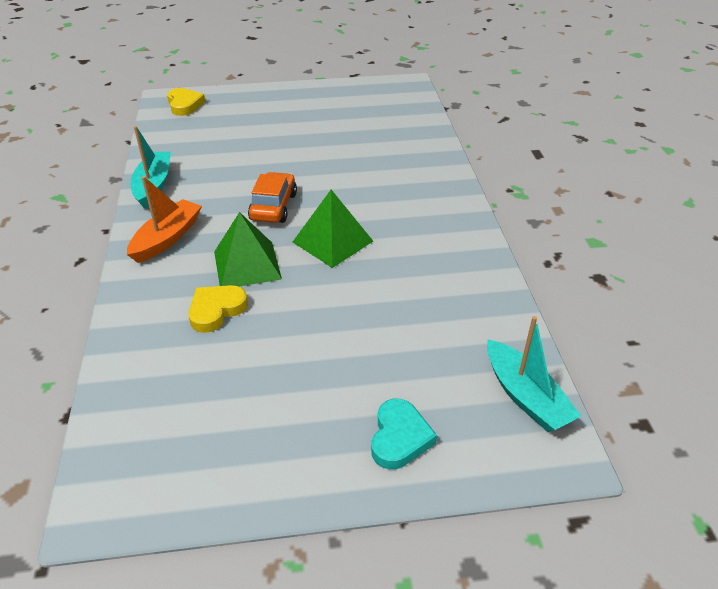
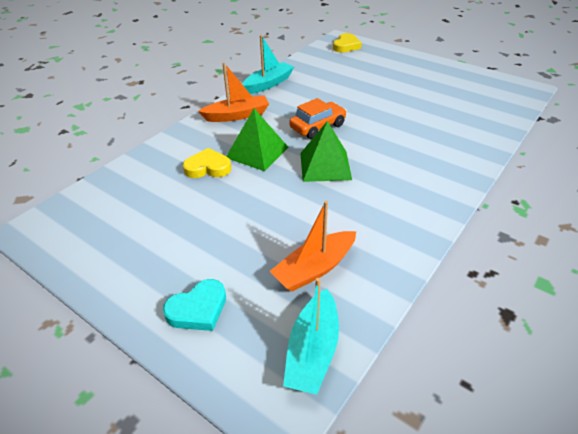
camera: 45 degrees right, 0 degrees up
(444, 335) = (314, 269): none -> orange boat

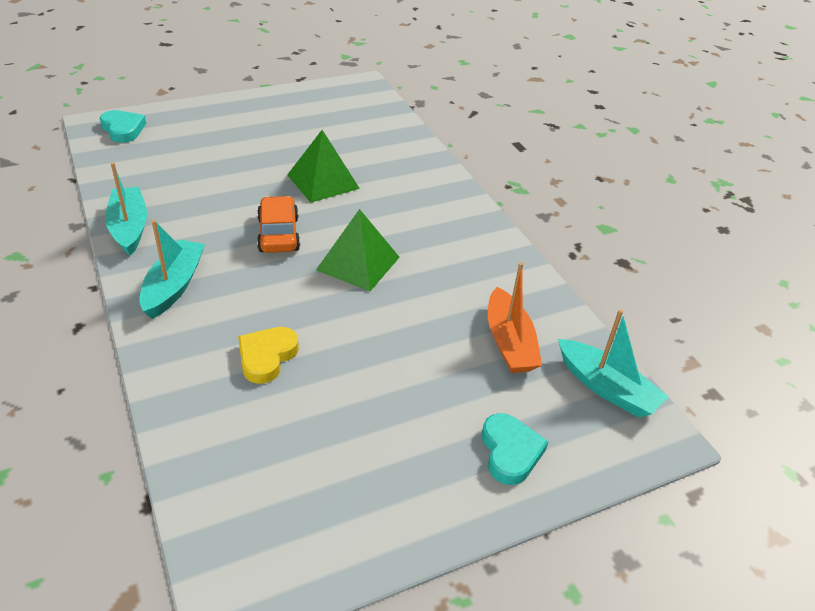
camera: 65 degrees left, 0 degrees up
(237, 115) = (174, 286): orange boat -> turquoise boat
(257, 152) = (278, 302): green pyramid -> green pyramid (323, 181)
(346, 46) = (123, 129): yellow heart -> turquoise heart

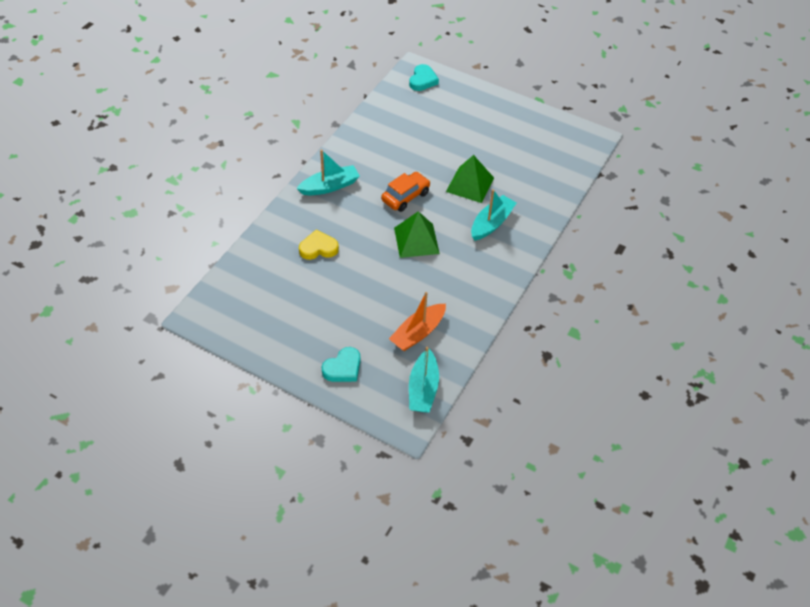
camera: 55 degrees right, 10 degrees up
(129, 228) = (351, 142): turquoise boat -> turquoise boat (491, 223)

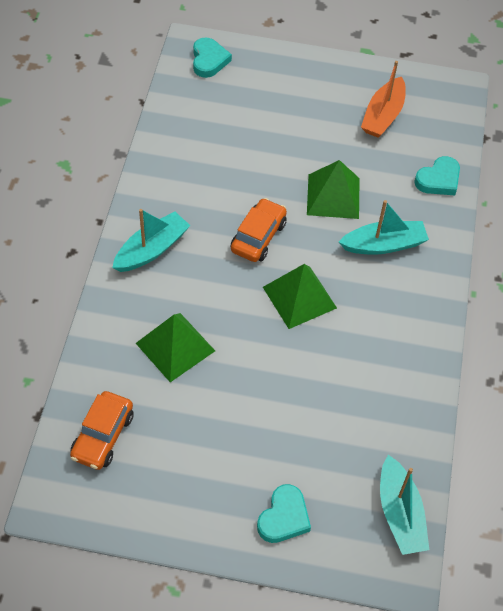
camera: 20 degrees left, 5 degrees up
(247, 287) = (103, 436): none -> orange car
(318, 248) = (175, 347): yellow heart -> green pyramid
(418, 333) = (359, 433): orange boat -> orange boat (383, 115)
(491, 223) = (384, 244): turquoise boat -> turquoise boat turned 60 degrees clockwise
(551, 192) = (438, 180): none -> turquoise heart

